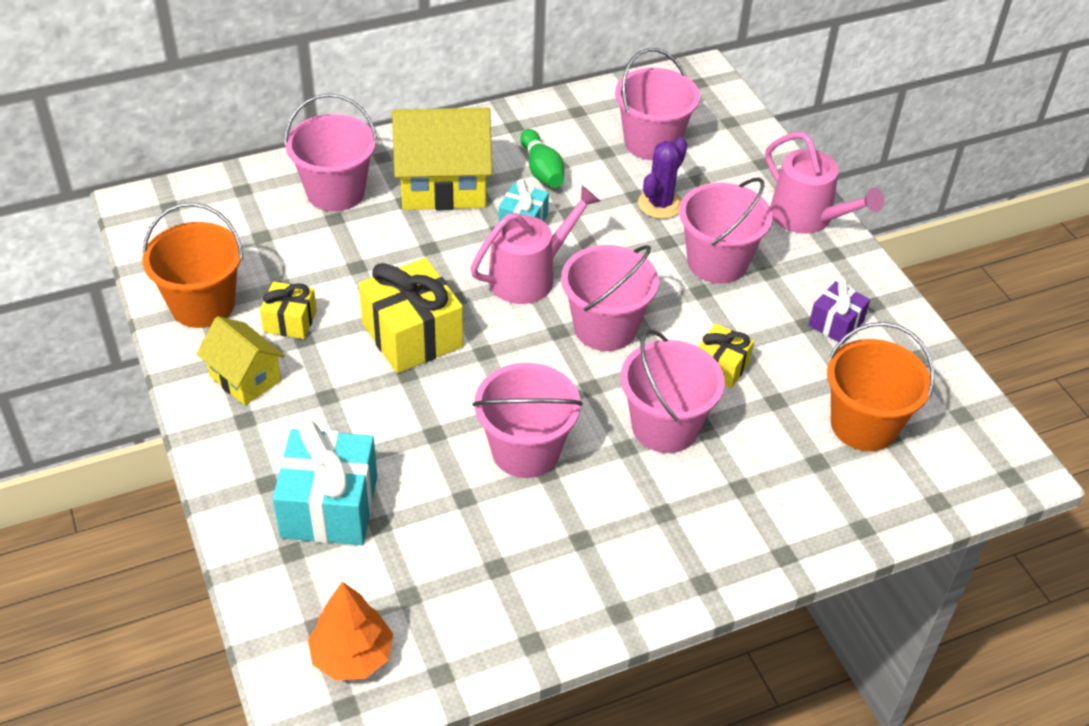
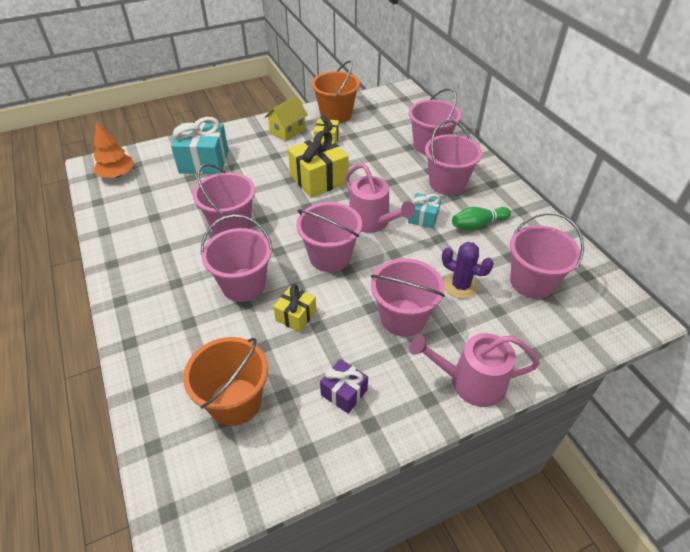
camera: 90 degrees right, 0 degrees up
(443, 186) = (447, 183): yellow house -> pink bucket
(807, 217) = (471, 382): pink watering can -> pink watering can turned 45 degrees clockwise

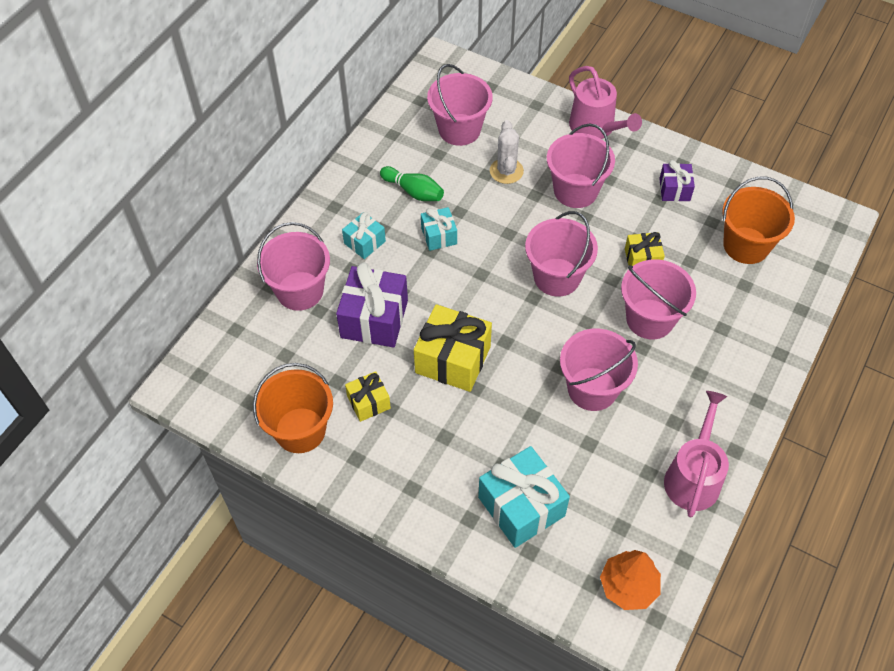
camera: 125 degrees left, 10 degrees up
(287, 131) = (382, 461): yellow house -> none
(372, 222) = (480, 272): pink watering can -> pink watering can (693, 477)
(381, 163) = (374, 319): none -> purple gift
(447, 183) = (364, 242): pink bucket -> turquoise gift
(460, 286) = (506, 171): purple cactus -> white cactus

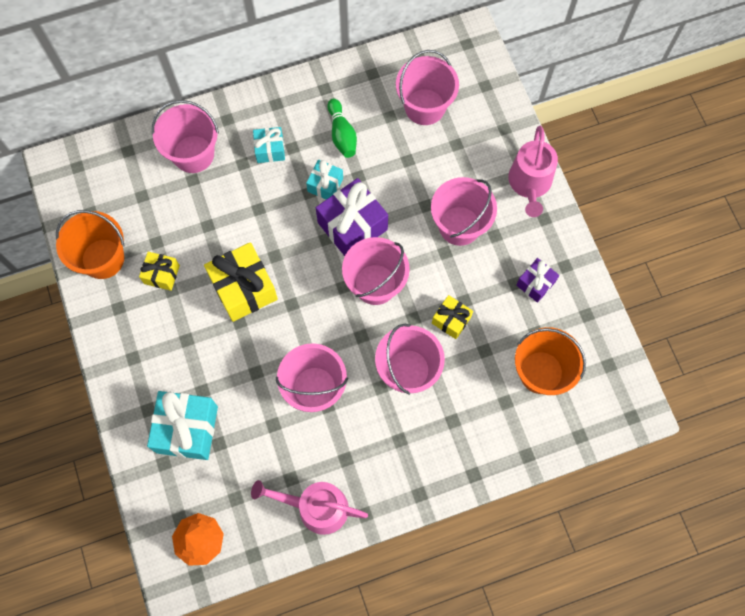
camera: 40 degrees right, 15 degrees up
(374, 319) = (222, 215): purple gift -> purple gift (352, 226)
(506, 171) = (425, 169): white cactus -> none
(693, 477) = (316, 507): pink watering can -> pink watering can turned 135 degrees counterclockwise

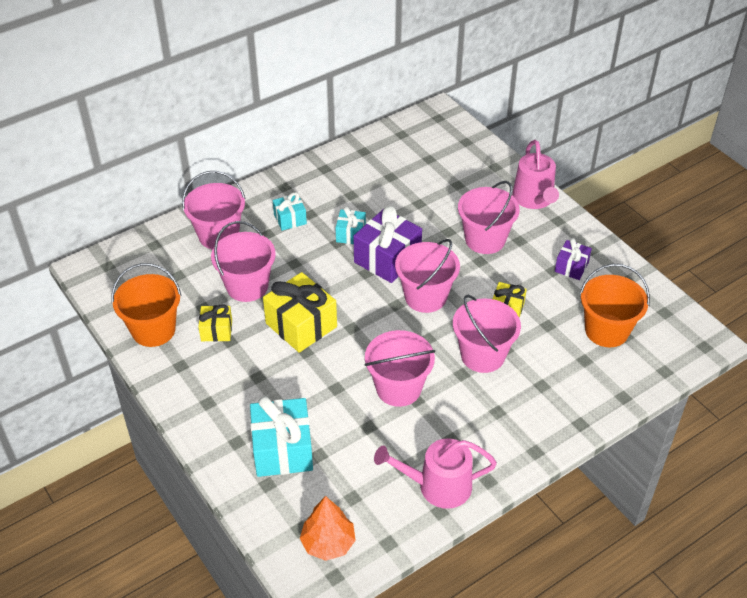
camera: 15 degrees left, 25 degrees down
(342, 134) = (352, 196): green bowling pin -> none
(425, 107) = (419, 165): pink bucket -> pink bucket (247, 286)

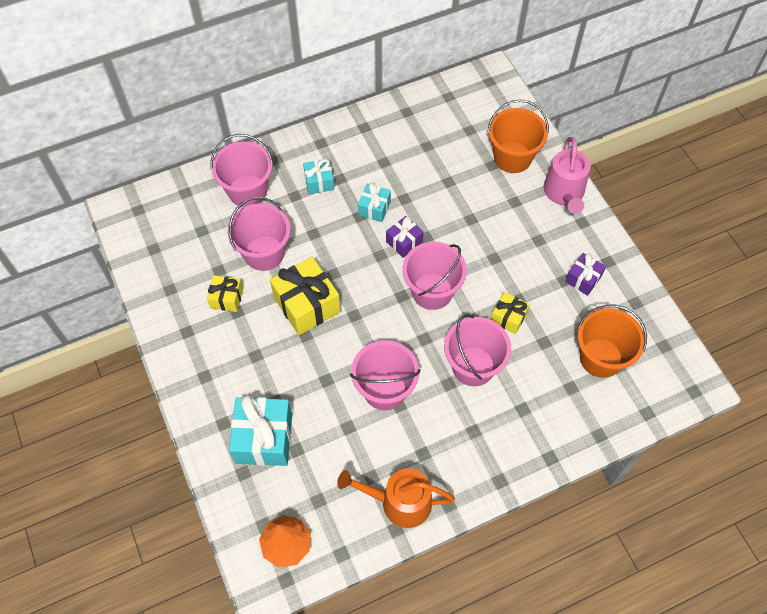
camera: 10 degrees right, 15 degrees up
(153, 330) = (168, 288): orange bucket -> orange bucket (512, 157)
(387, 258) = (404, 242): purple gift -> purple gift, size x0.55
(438, 486) = (400, 502): pink watering can -> orange watering can
(485, 239) = (504, 234): pink bucket -> none

